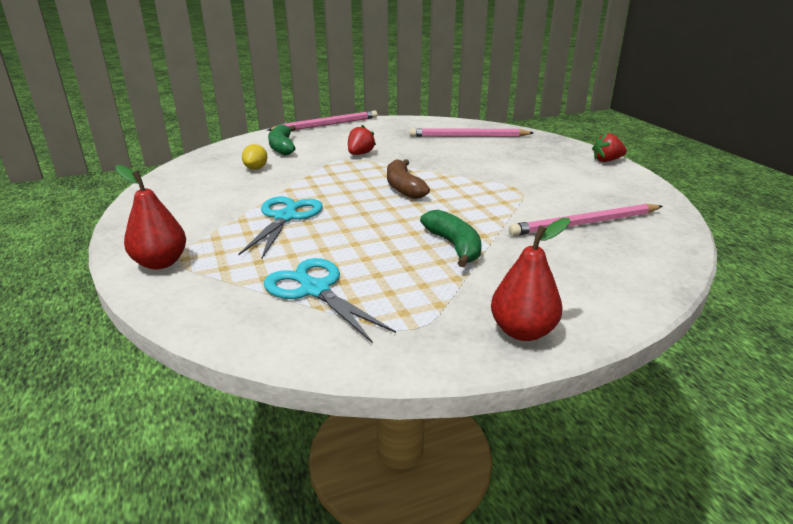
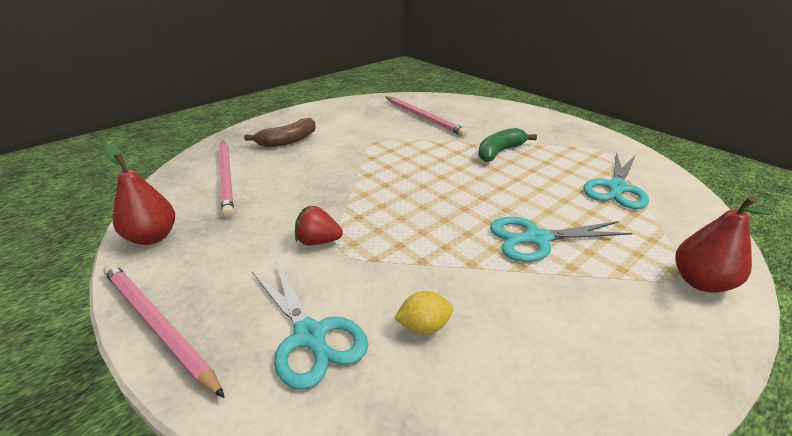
camera: 110 degrees left, 5 degrees up
(282, 147) = (311, 337): green banana -> turquoise scissors
(403, 187) = (410, 189): brown banana -> brown banana (287, 141)
(523, 331) = (565, 126): red pear -> red pear (152, 237)
(607, 160) = (291, 114): red strawberry -> none

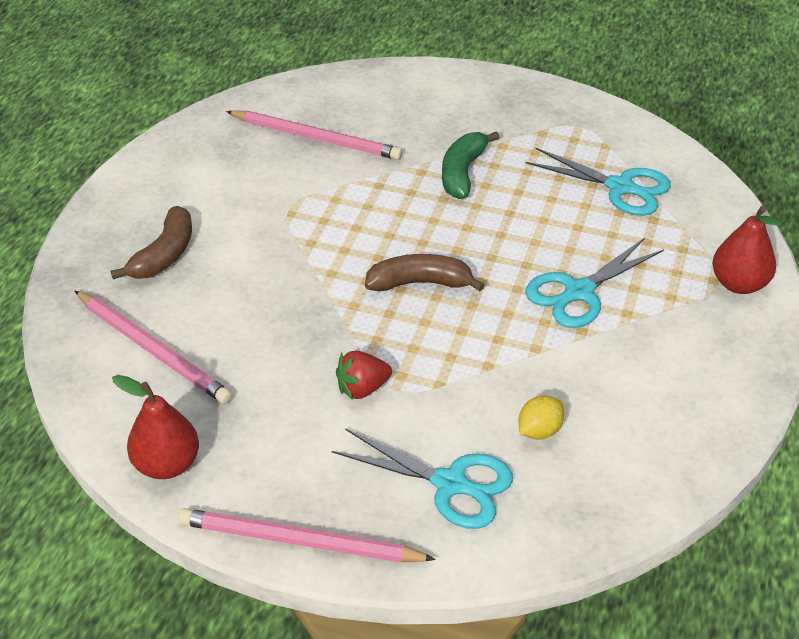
camera: 30 degrees left, 10 degrees up
(419, 196) = (420, 283): none -> brown banana
(616, 188) = (621, 188): turquoise scissors -> turquoise scissors turned 60 degrees counterclockwise

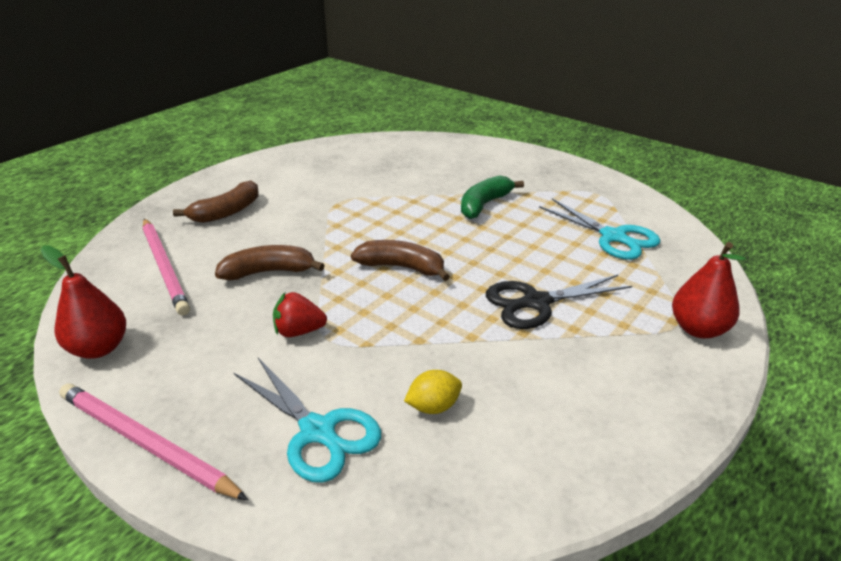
camera: 20 degrees right, 10 degrees down
(278, 326) = (268, 272): none -> brown banana
(316, 138) = (388, 167): pink pencil -> none
(578, 293) = (535, 303): turquoise scissors -> black scissors

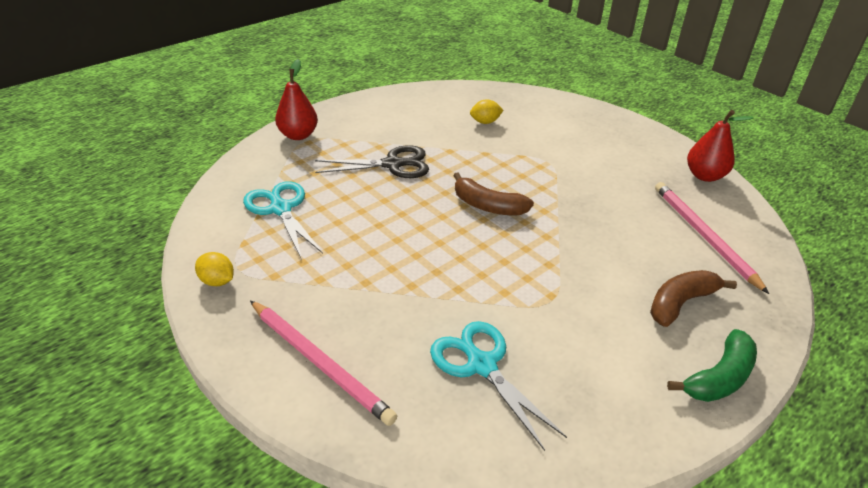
camera: 170 degrees left, 5 degrees up
(145, 443) = (639, 127): pink pencil -> pink pencil (320, 363)
(268, 272) = (605, 217): brown banana -> none
(299, 331) = (568, 168): red strawberry -> none
(319, 432) = (548, 120): turquoise scissors -> turquoise scissors (481, 364)
(484, 205) = (379, 269): green banana -> green banana (719, 377)
(602, 184) = (217, 281): none -> yellow lemon

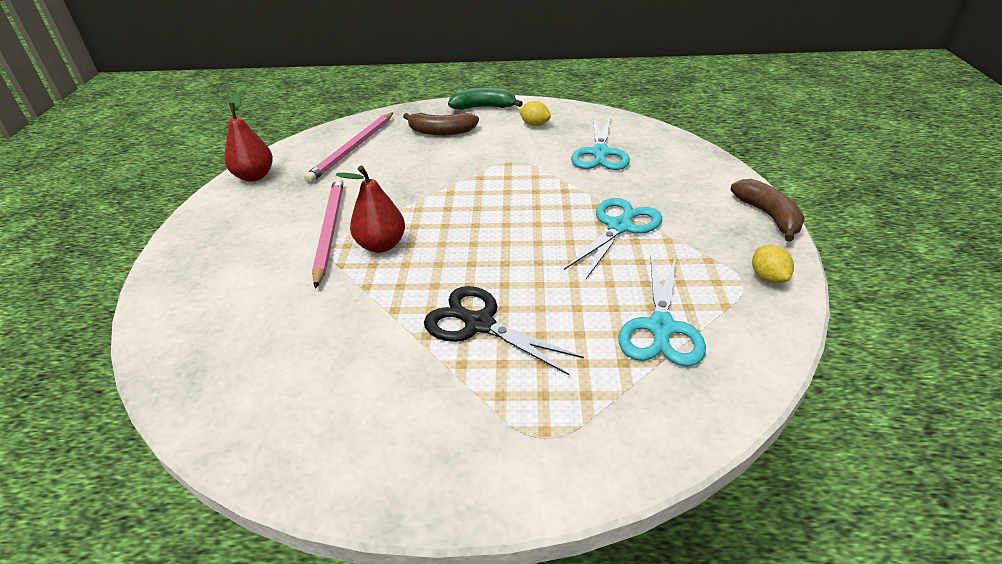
camera: 135 degrees left, 0 degrees up
(298, 135) = (547, 457): red pear -> red pear (381, 245)
(320, 363) = (706, 191): pink pencil -> pink pencil (329, 231)
(371, 273) = (620, 226): none -> turquoise scissors
(485, 122) = (290, 329): yellow lemon -> yellow lemon (534, 125)
(488, 206) = (454, 232): brown banana -> brown banana (768, 216)

